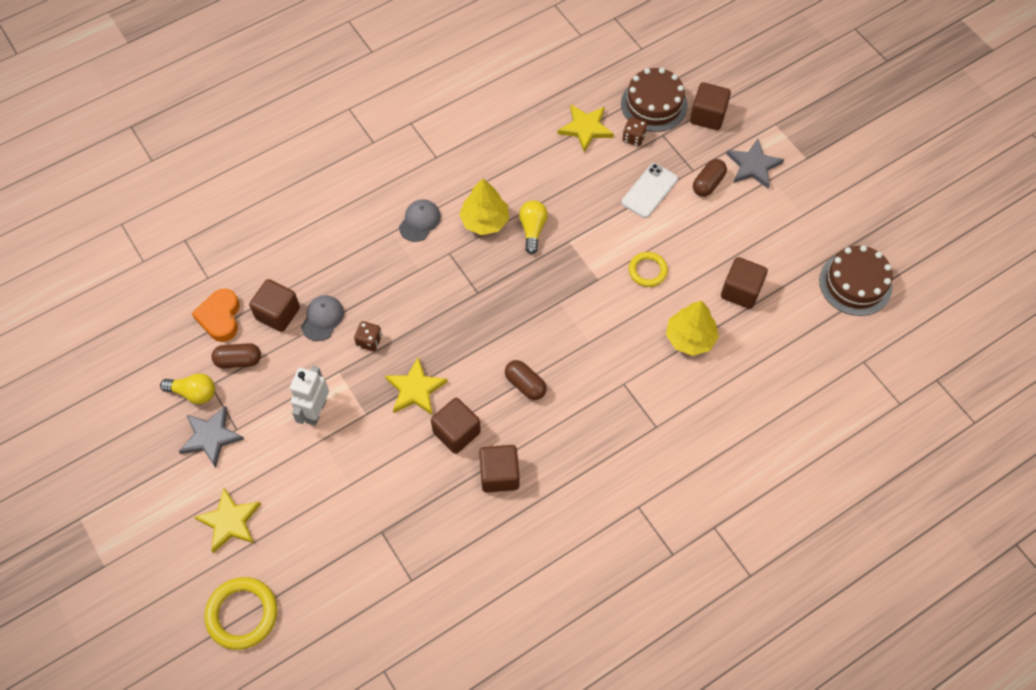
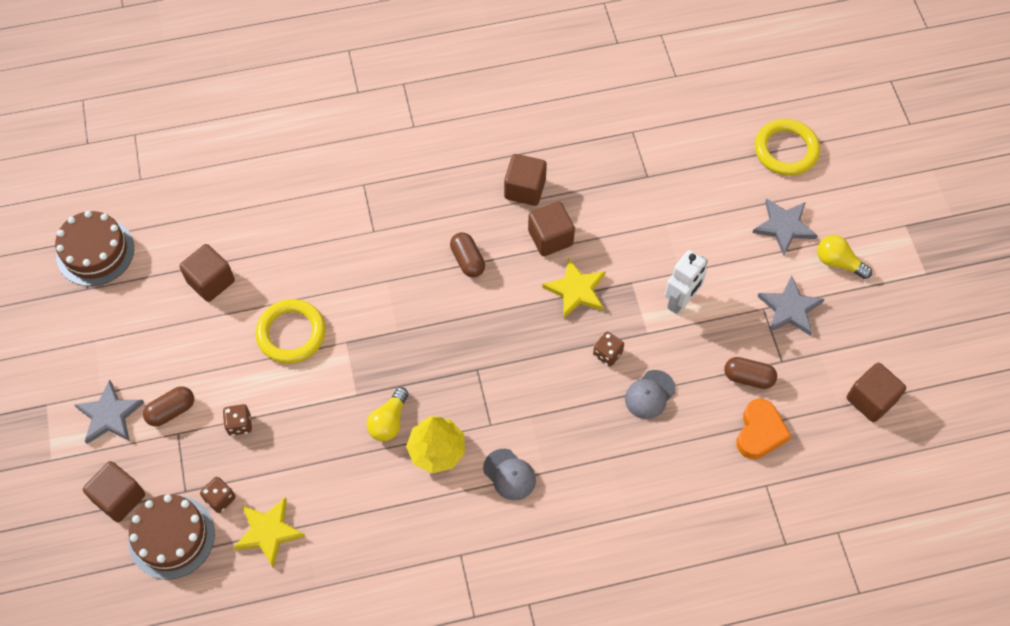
camera: 160 degrees left, 0 degrees up
(193, 393) = (800, 358): yellow light bulb -> yellow light bulb (838, 262)
(230, 521) = (784, 227): yellow star -> grey star
(278, 313) = (696, 416): brown cube -> brown cube (871, 400)
(419, 221) = (509, 474): grey cap -> grey cap turned 90 degrees counterclockwise
(647, 271) = (291, 333): yellow ring -> yellow ring, size x1.60
(649, 191) = (239, 424): white phone -> brown dice
(690, 338) = (287, 252): yellow tree -> none

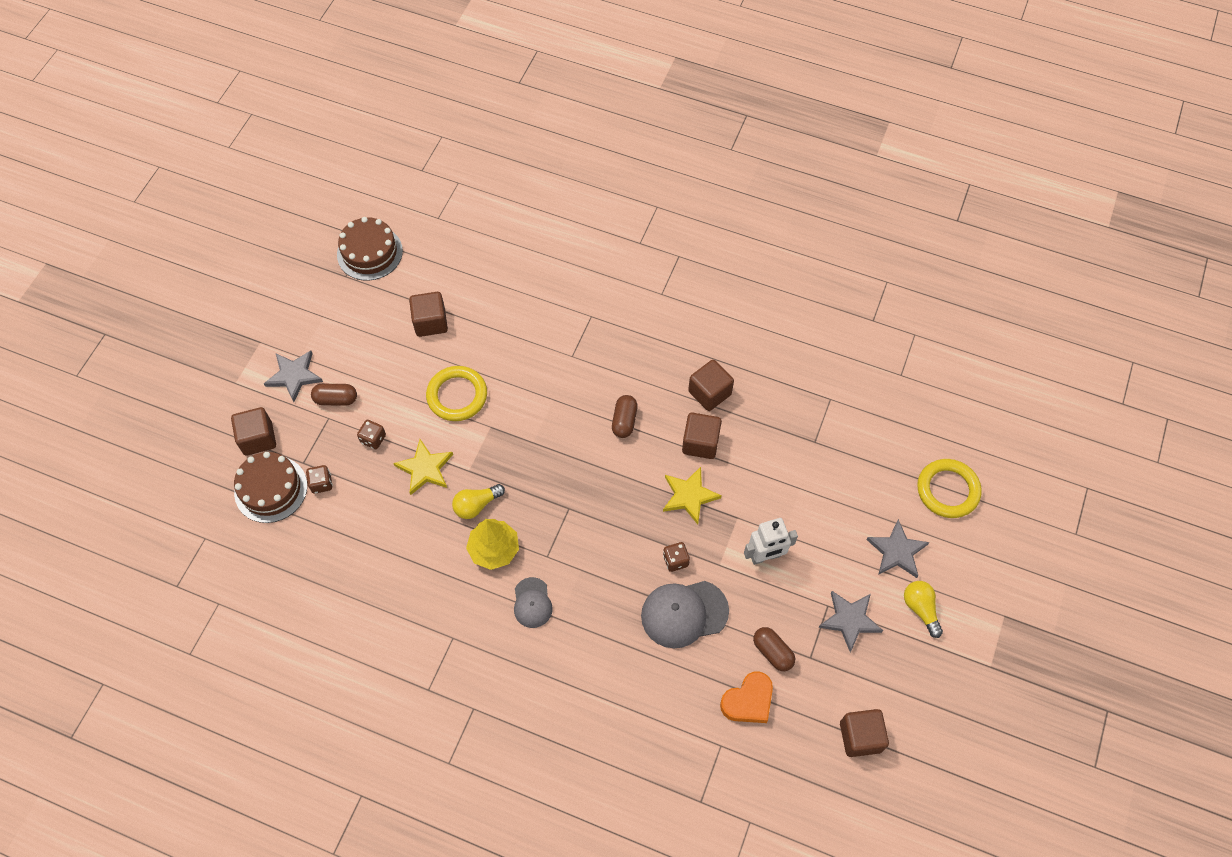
camera: 35 degrees right, 0 degrees up
(268, 532) = (335, 529): yellow star -> yellow star (425, 468)
(650, 394) = (684, 613): grey cap -> grey cap, size x1.69

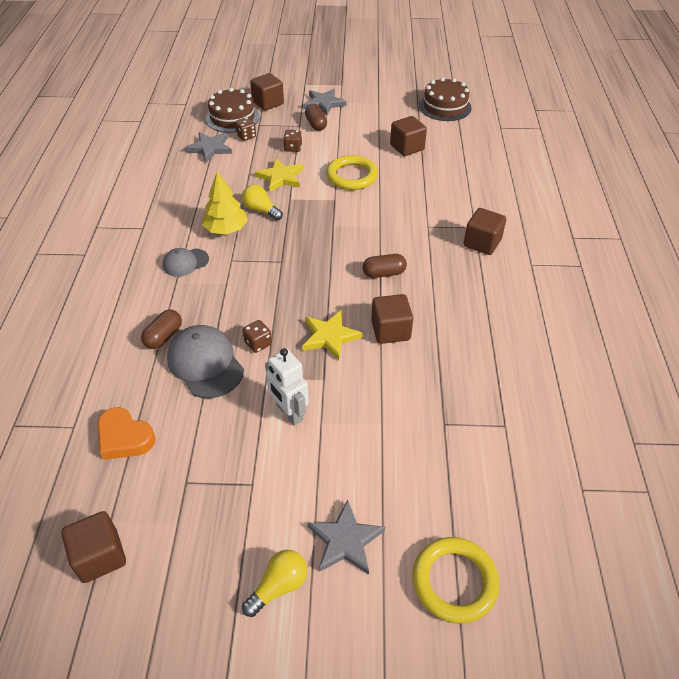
camera: 70 degrees right, 15 degrees down
(709, 393) = (448, 324): brown cube -> brown cube (482, 243)
(772, 652) = (183, 446): brown capsule -> brown capsule (164, 336)
(849, 620) = (241, 510): grey star -> grey star (210, 148)

